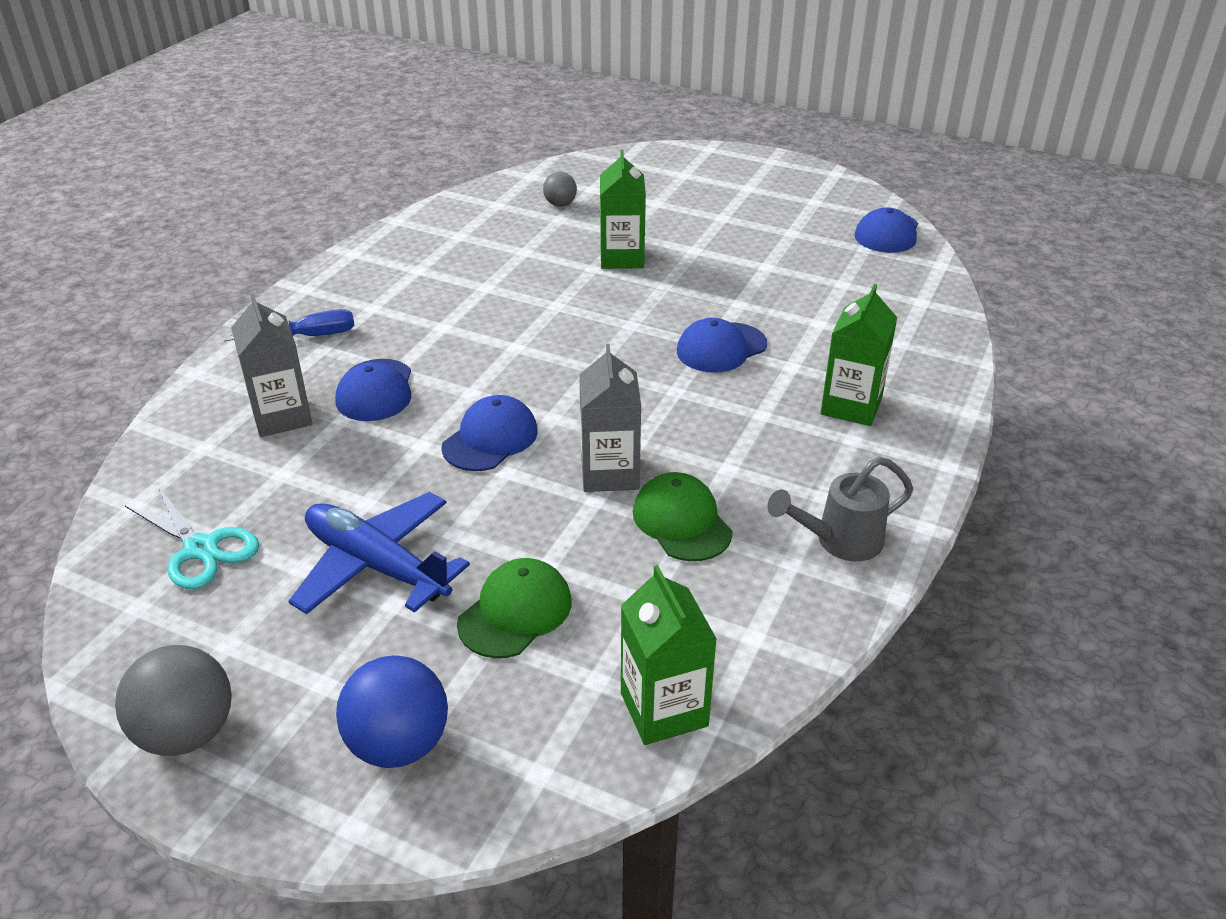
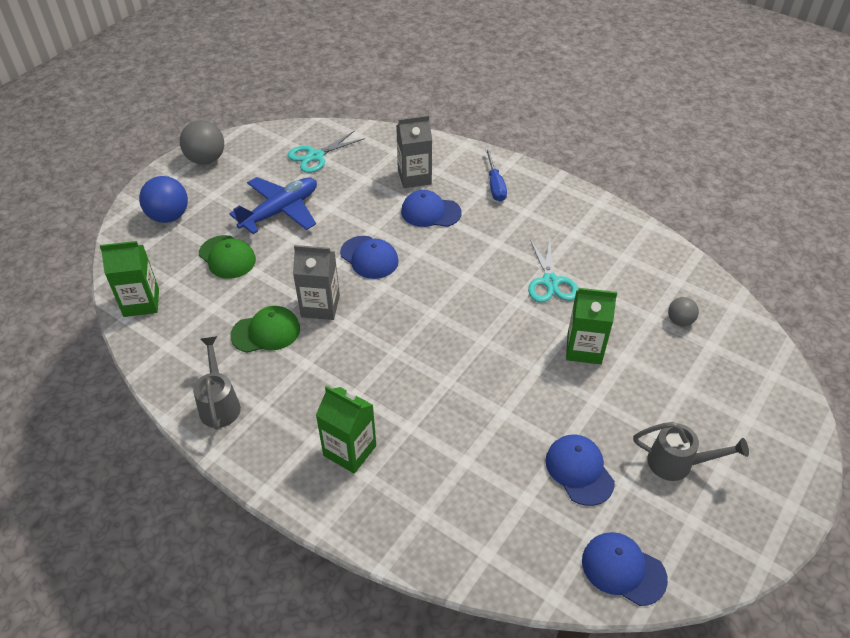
camera: 100 degrees right, 10 degrees up
(514, 283) = (550, 282): none -> turquoise scissors
(721, 348) = (442, 388): blue cap -> blue cap (579, 470)
(754, 207) = (678, 463): none -> grey watering can

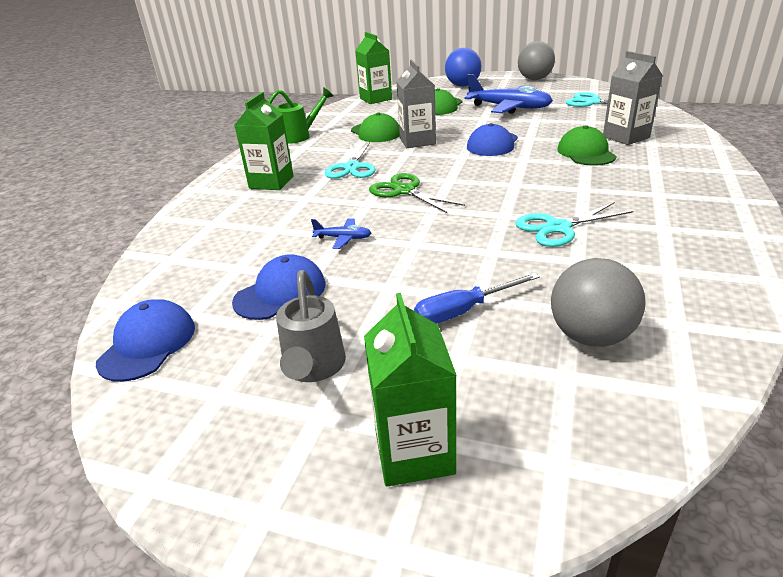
camera: 75 degrees right, 15 degrees down
(219, 403) = (299, 136): grey watering can -> green watering can
(355, 374) = (352, 167): none -> turquoise scissors
(430, 212) = (586, 153): blue cap -> green cap
(437, 349) = (404, 191): none -> green scissors
(495, 185) = (677, 171): blue screwdriver -> blue screwdriver (463, 311)
(507, 412) = (343, 238): none -> blue plane
(584, 349) = (467, 266): green carton -> green carton (414, 452)
(679, 321) = (590, 336): grey ball -> grey ball, size x1.77

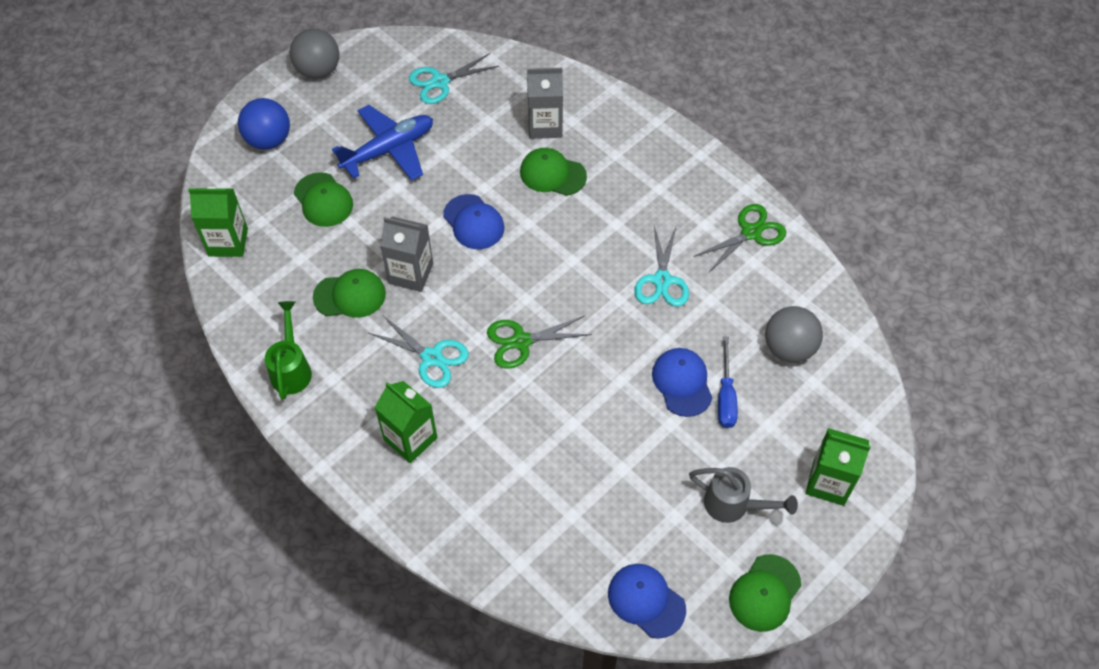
camera: 65 degrees left, 25 degrees up
(187, 444) = (764, 593): none -> green cap
(280, 293) = (632, 496): blue cap -> blue cap (682, 383)
(343, 238) = (576, 424): blue plane -> none
(704, 256) = (751, 233): none -> green scissors

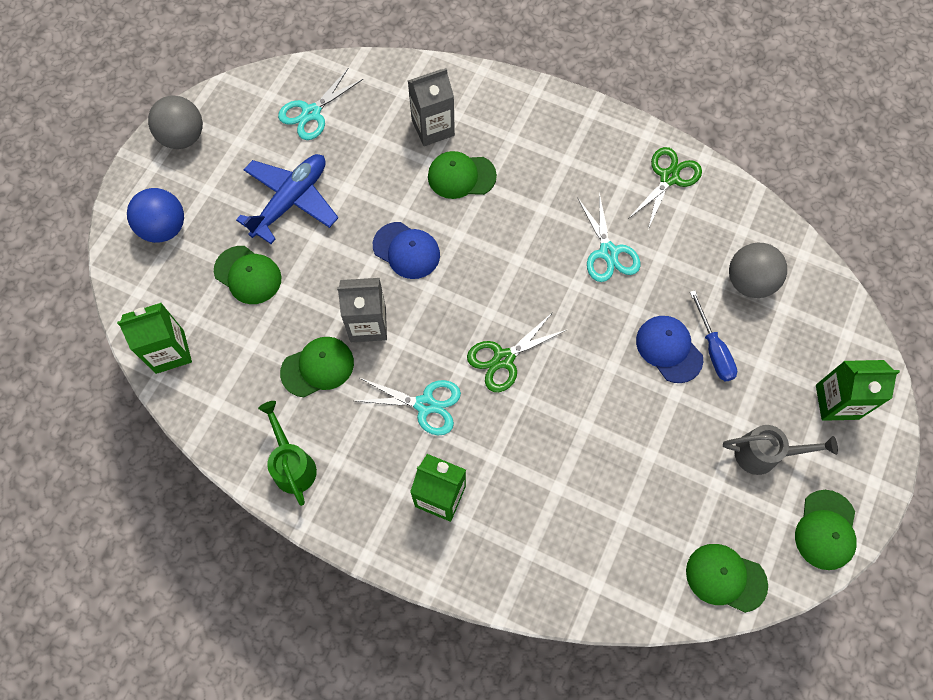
camera: 20 degrees left, 10 degrees up
(646, 601) = (725, 578): blue cap -> green cap

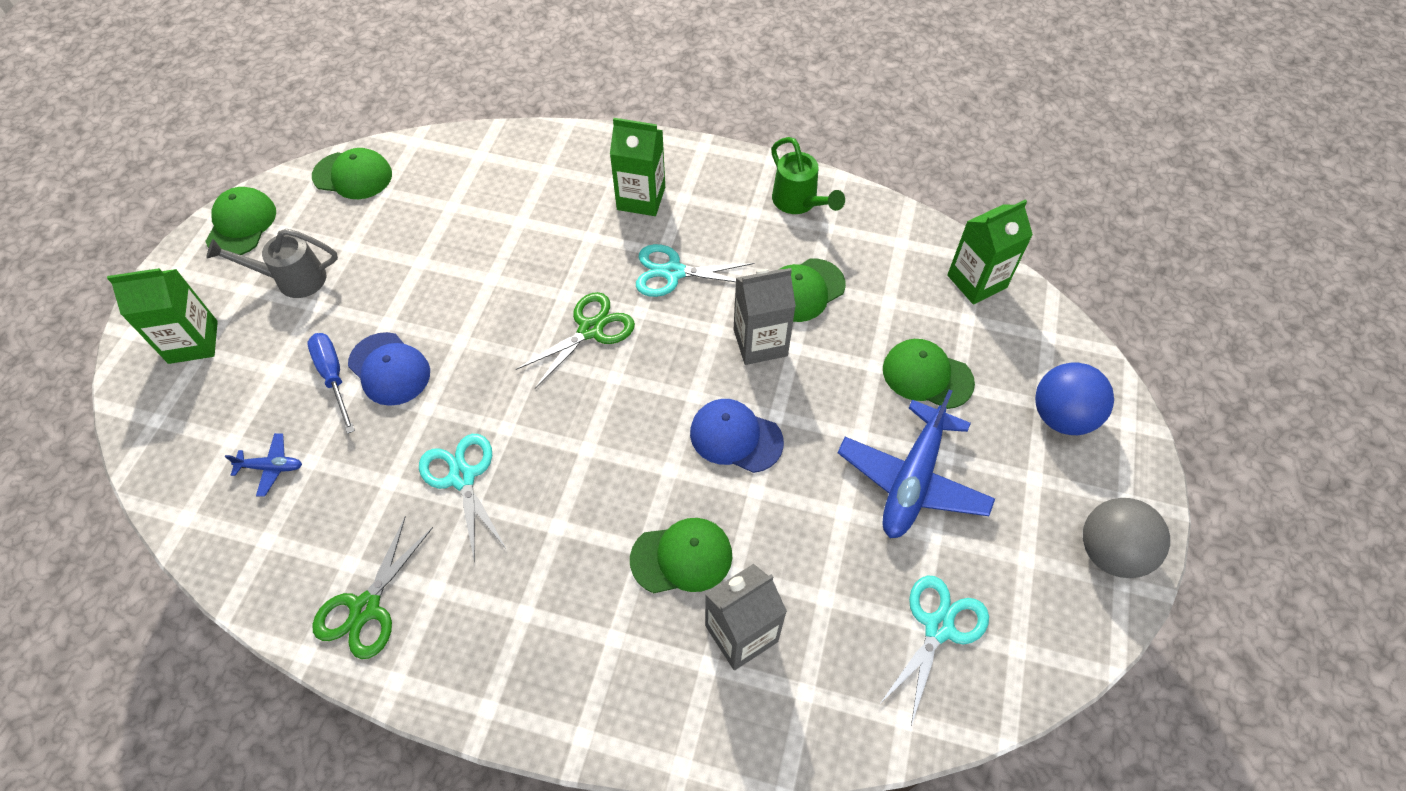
camera: 170 degrees right, 10 degrees down
(749, 282) = (271, 467): grey ball -> blue plane

